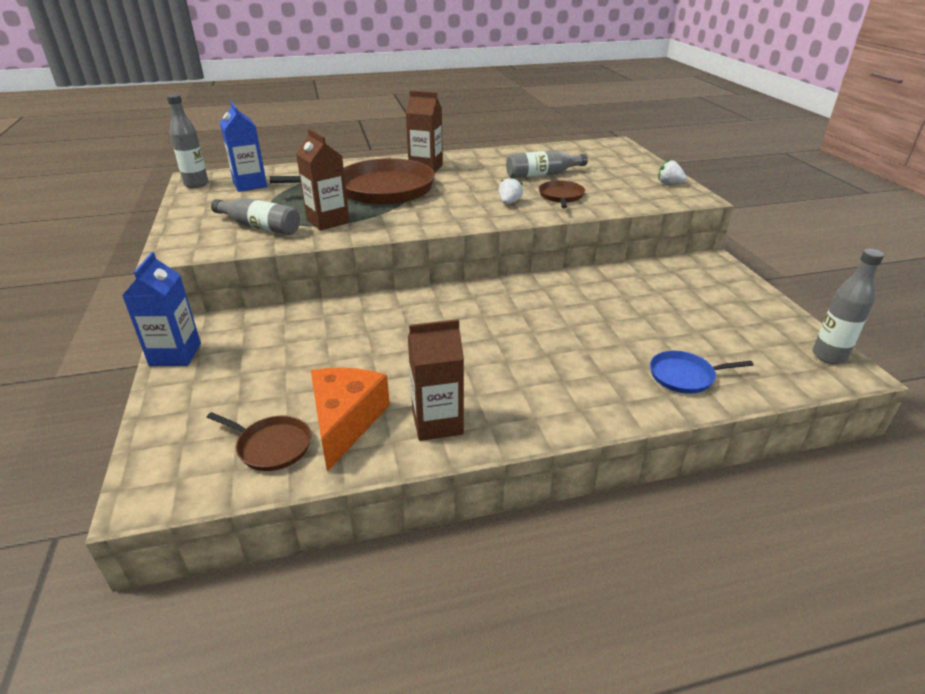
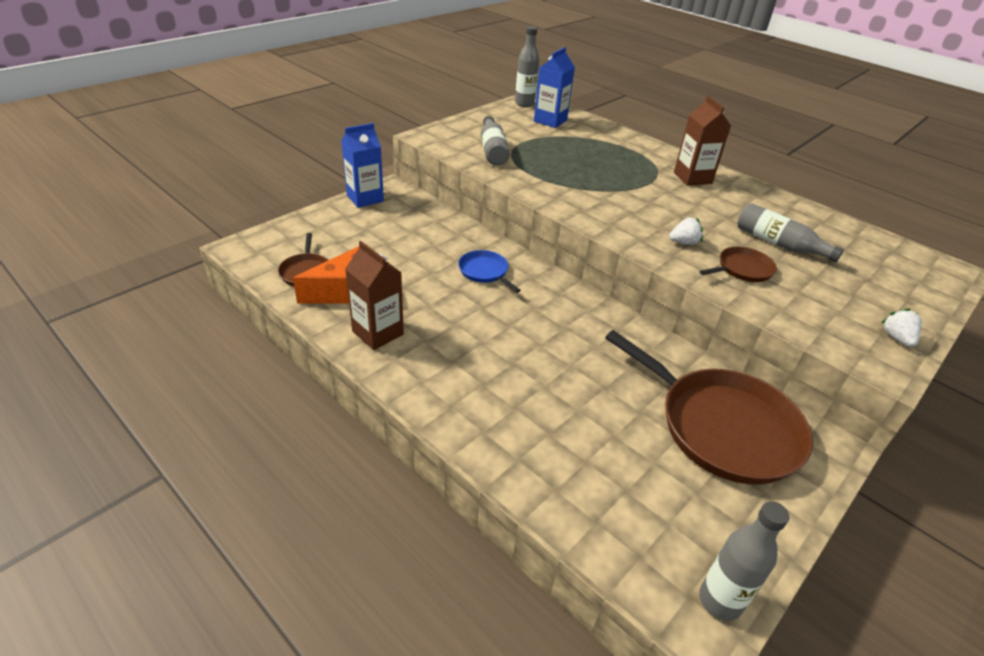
camera: 55 degrees right, 5 degrees up
(328, 221) = (533, 171): brown carton -> none
(379, 190) = (616, 172): brown pan -> brown pan (722, 427)
(684, 376) = (560, 468): blue pan -> blue pan (485, 272)

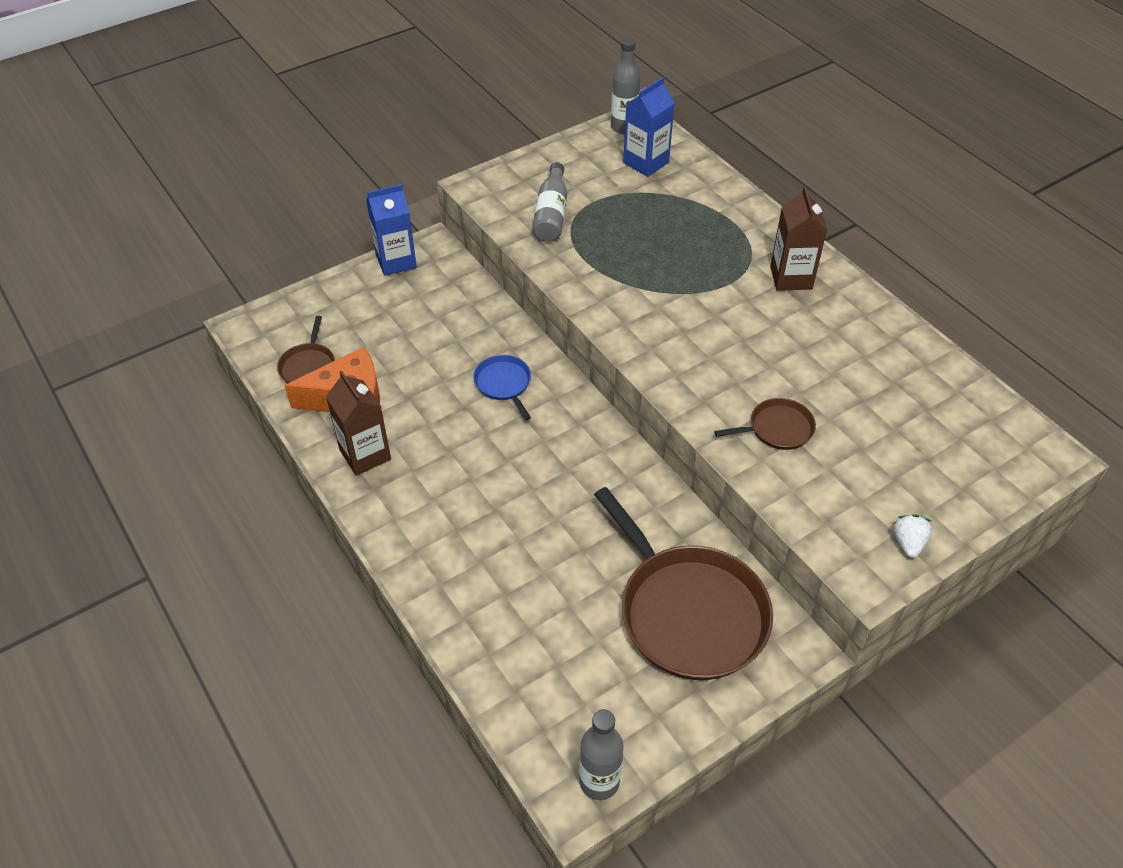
camera: 15 degrees right, 10 degrees up
(684, 242) = (726, 383): white strawberry -> none
(778, 244) = (845, 394): grey bottle -> none

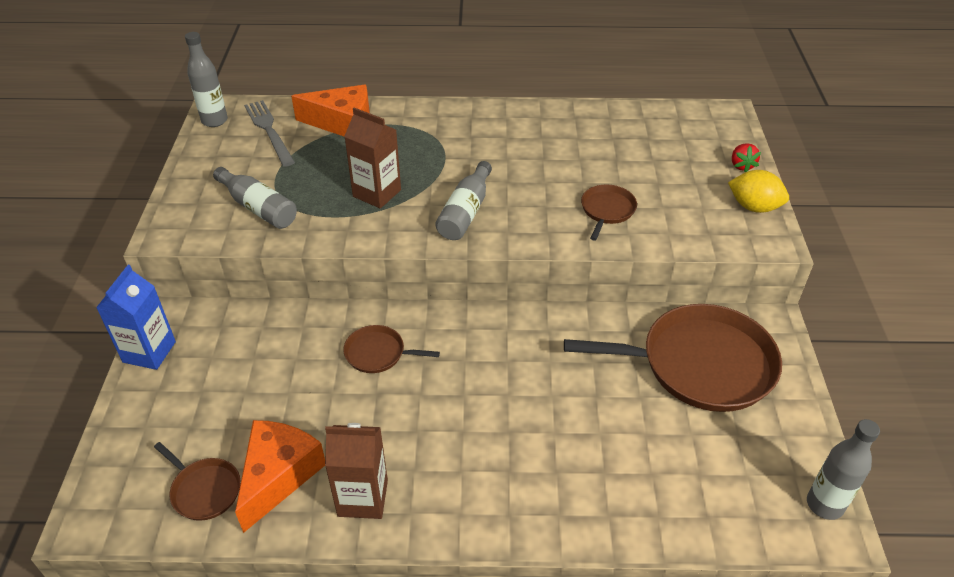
camera: 55 degrees left, 5 degrees down
(504, 384) = (378, 353): blue pan -> brown pan
(646, 162) = (269, 131): blue carton -> grey fork
(672, 334) = (465, 212): none -> grey bottle
(704, 196) = (342, 123): none -> orange cheese
(791, 277) = (472, 128): brown carton -> brown carton (377, 193)
(908, 543) = (754, 207): white strawberry -> yellow lemon
(969, 505) = (741, 165): none -> red strawberry

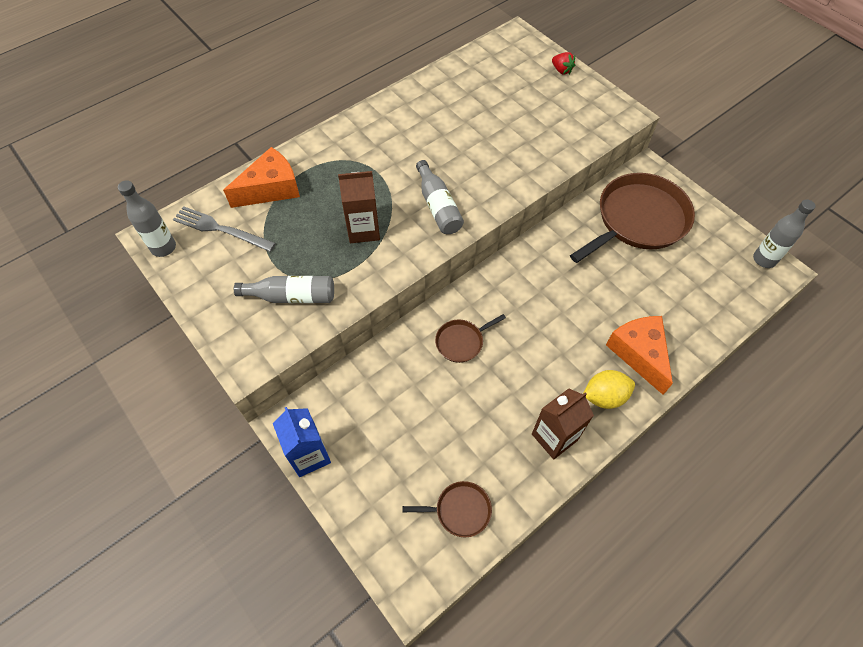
camera: 40 degrees left, 15 degrees up
(278, 476) = (493, 464): orange cheese -> orange cheese (639, 354)
(607, 210) = (520, 150): brown pan -> none
(754, 207) = (596, 97): yellow lemon -> yellow lemon (604, 396)

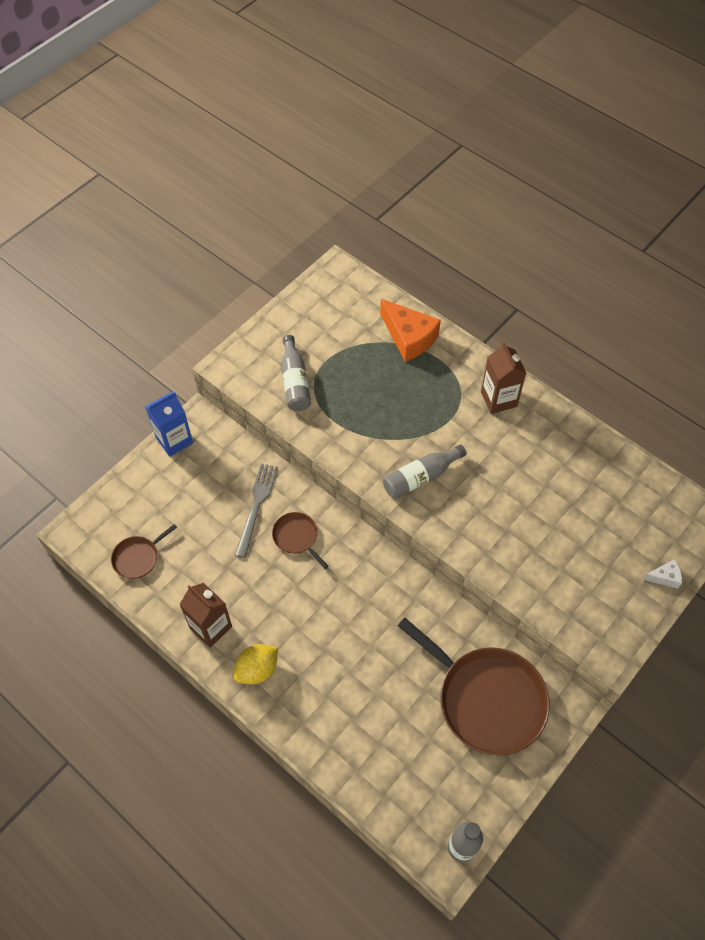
camera: 80 degrees right, 0 degrees up
(163, 248) = (327, 280): grey bottle -> none
(221, 229) = (354, 313): grey fork -> grey fork (256, 506)
(363, 230) = (377, 420): brown carton -> brown carton (498, 399)
(460, 510) = (138, 557): brown pan -> brown pan turned 60 degrees clockwise
(561, 70) = (664, 577): red strawberry -> white cheese
(604, 396) = (257, 670): yellow lemon -> yellow lemon turned 75 degrees clockwise
(639, 354) = (310, 702): orange cheese -> none

